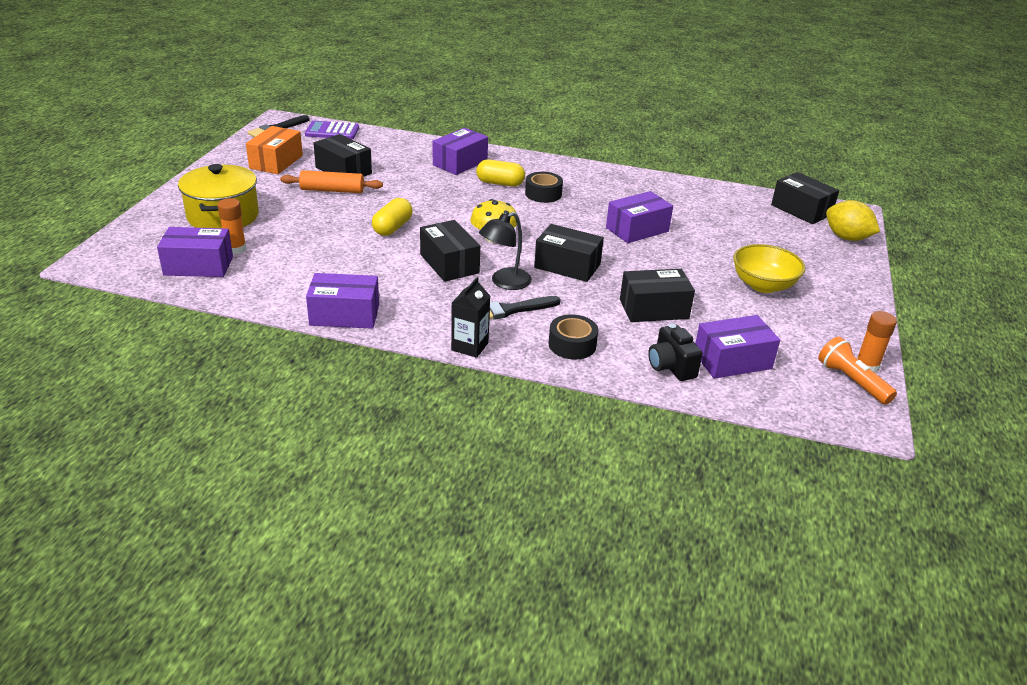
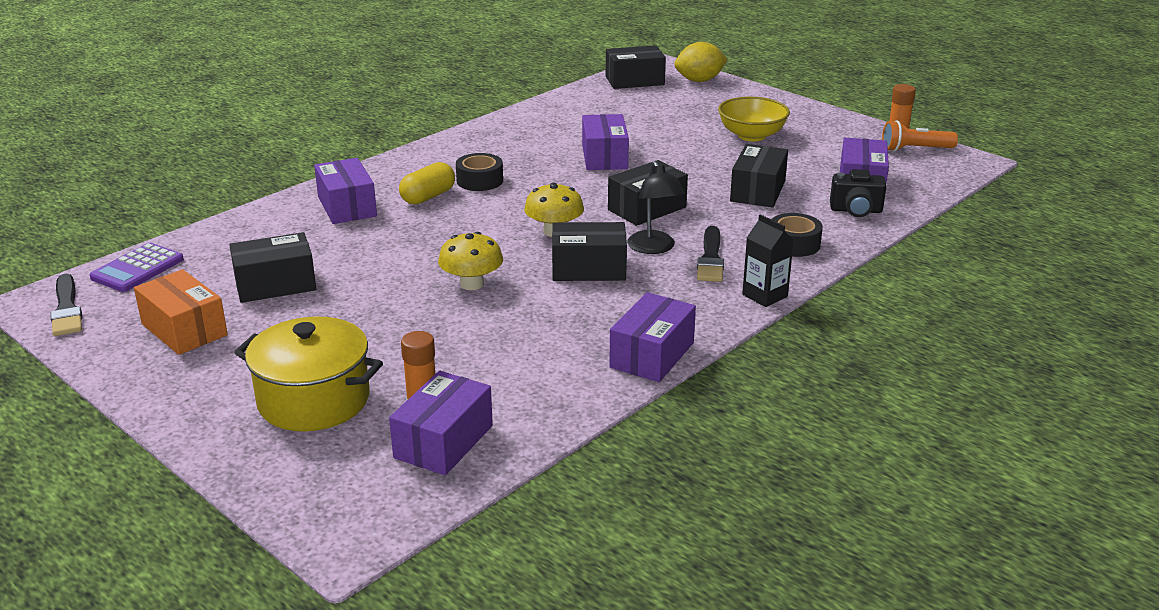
camera: 60 degrees left, 5 degrees down
(332, 190) = (326, 304): orange rolling pin -> none
(392, 228) = (472, 284): yellow capsule -> yellow mushroom

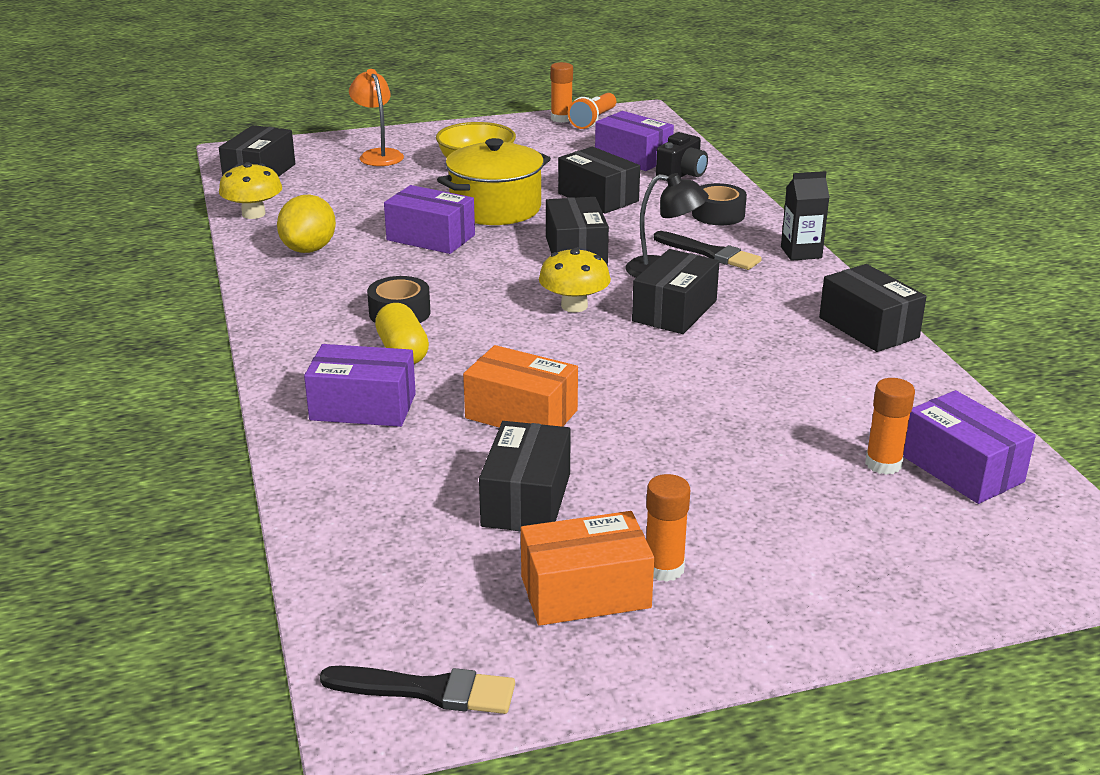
camera: 60 degrees left, 0 degrees up
(137, 269) = (363, 604): purple calculator -> none
(225, 349) = (664, 568): none -> orange glue stick
(314, 400) = (832, 528): yellow pot -> yellow pot (495, 208)
(379, 255) = (521, 414): none -> orange box
(472, 284) = (648, 377): yellow mushroom -> yellow mushroom (253, 214)
(652, 355) = (868, 327): purple box -> black box
(699, 80) = (311, 148): yellow lemon -> yellow lemon (309, 249)
(719, 102) = (378, 155): none -> orange lamp

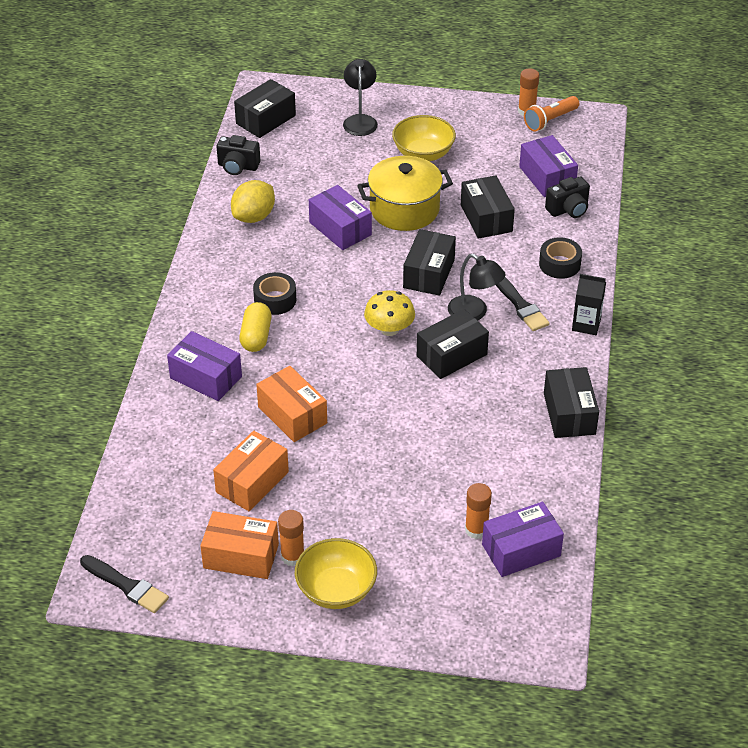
camera: 25 degrees right, 15 degrees up
(253, 214) = (238, 166): yellow mushroom -> black camera
(378, 155) = (360, 120): orange lamp -> black lamp
(526, 500) = (252, 482): black box -> orange box
(766, 589) = (336, 590): none -> yellow bowl
(962, 468) = (521, 550): purple box -> purple box turned 75 degrees clockwise

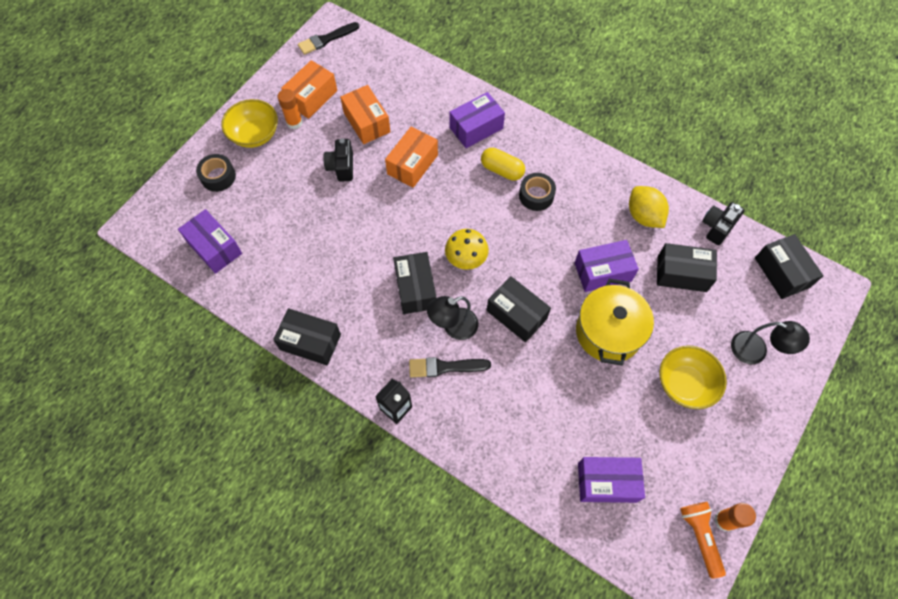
camera: 115 degrees right, 20 degrees up
(292, 415) = (412, 164): orange box -> orange box turned 45 degrees counterclockwise
(476, 530) = (248, 229): orange glue stick -> none
(486, 218) = (568, 395): black box -> black box (682, 274)
(521, 550) = (214, 248): purple box -> purple box turned 45 degrees counterclockwise
(559, 264) = (479, 427): black tape -> black tape (218, 177)
(568, 209) = (550, 476): black camera -> black camera (341, 167)

